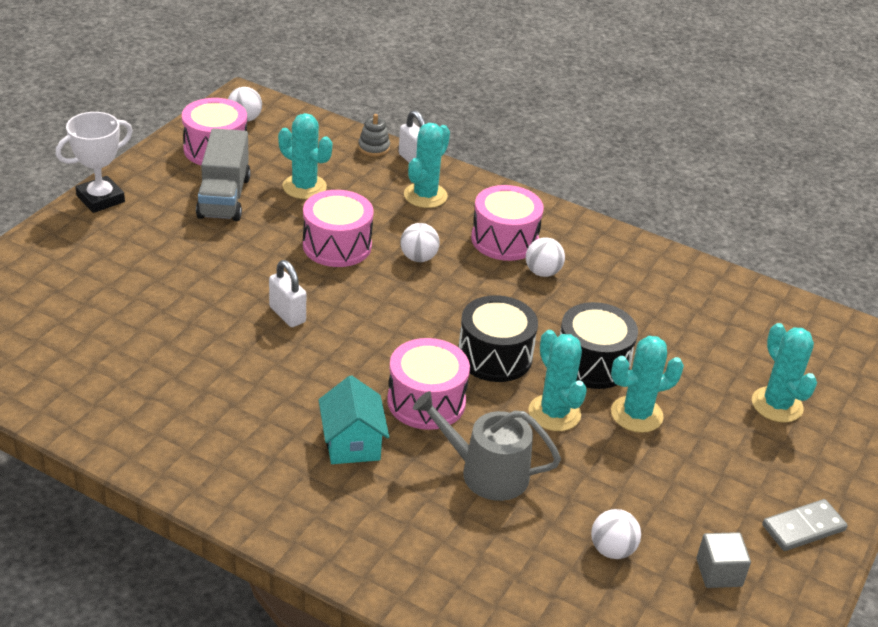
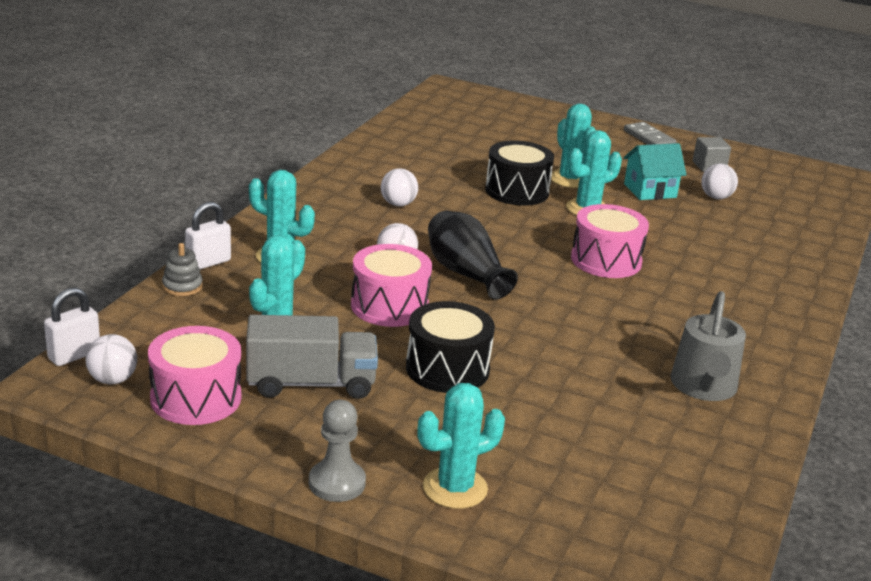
camera: 95 degrees left, 10 degrees down
(100, 199) = (337, 483): white trophy -> grey pawn
(287, 314) = (520, 331): white padlock -> white padlock (74, 355)
(352, 443) = (679, 293): turquoise house -> turquoise house (650, 191)
(396, 297) = (465, 273): none -> black vase
(486, 472) = (673, 237): grey watering can -> grey watering can (703, 387)
(494, 356) = (529, 229): black drum -> black drum (447, 369)
(504, 240) = (351, 219): pink drum -> none
(777, 405) = (530, 133): turquoise cactus -> turquoise cactus (455, 488)

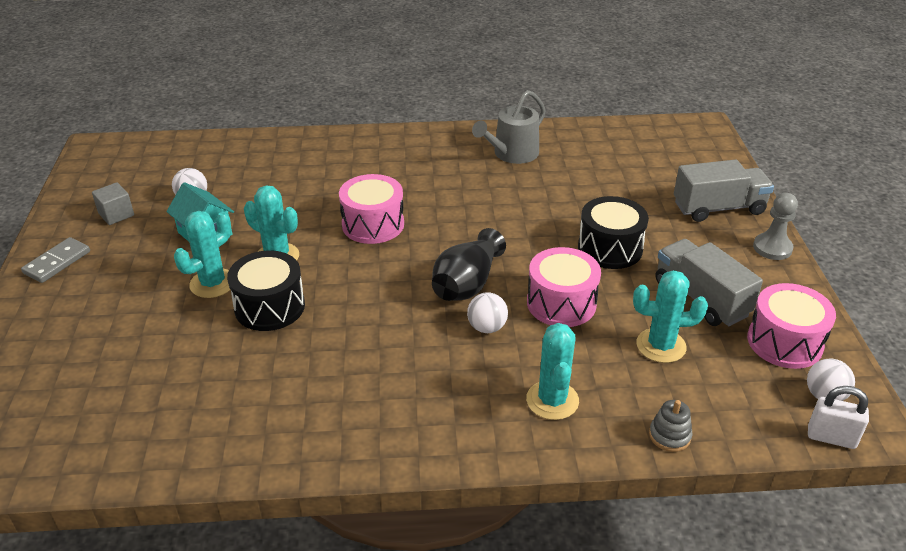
camera: 115 degrees left, 10 degrees up
(208, 262) = (614, 443): white padlock -> none
(398, 204) = (368, 371): white ball -> none
(455, 488) = (718, 208): turquoise cactus -> grey truck
(703, 387) = (512, 154): grey watering can -> grey watering can turned 150 degrees clockwise

